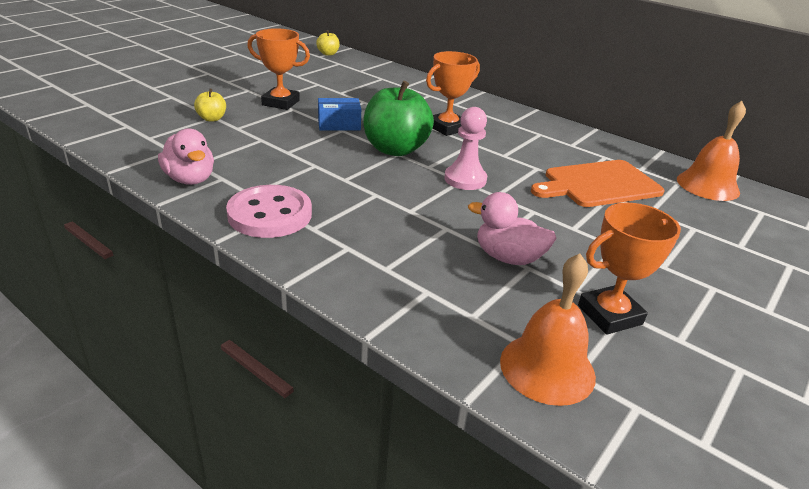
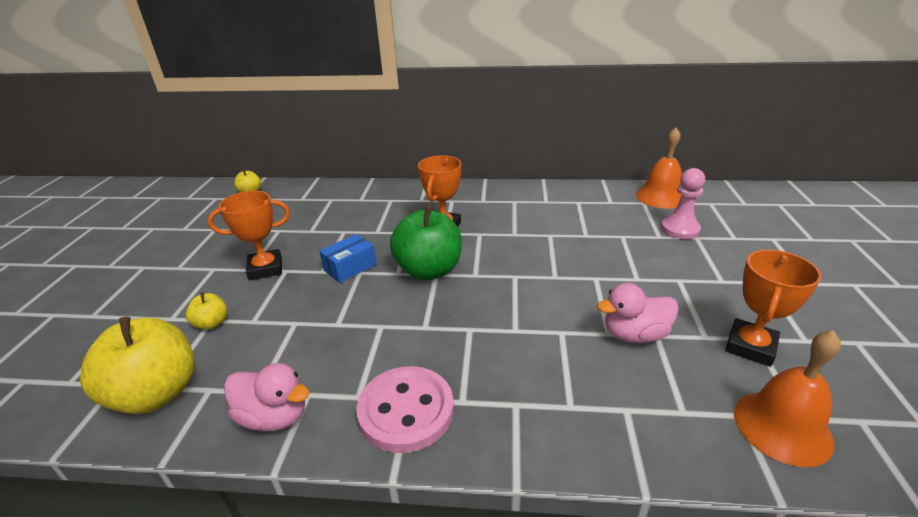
camera: 30 degrees left, 0 degrees up
(143, 139) = (157, 393): none -> yellow apple
(465, 179) = (516, 273): pink pawn -> pink pawn (680, 229)
(598, 184) = (604, 229): orange cutting board -> none

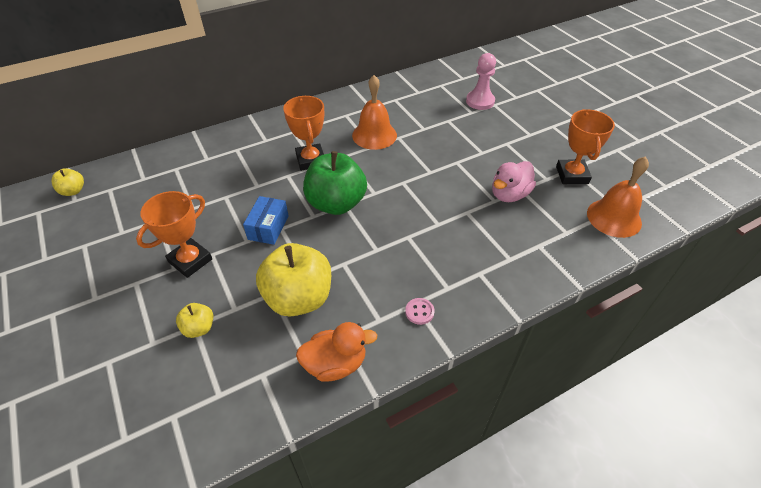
camera: 35 degrees left, 15 degrees up
(157, 393) = (221, 401): yellow apple -> yellow apple (299, 298)
(274, 416) = (335, 364): pink duck -> orange duck
(406, 410) = (419, 312): pink button -> pink button, size x0.41
(660, 196) = (448, 76): orange bell -> orange bell (374, 135)

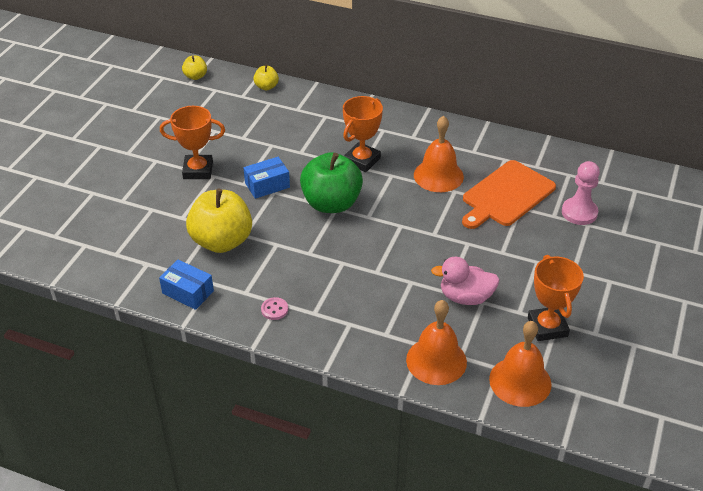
camera: 50 degrees right, 5 degrees down
(199, 328) = (152, 212): yellow apple -> yellow apple (266, 87)
(335, 364) = (188, 292): orange duck -> blue box
(430, 119) = (506, 195): none -> orange cutting board
(561, 247) = (436, 360): none -> orange bell
(572, 175) = (547, 327): orange trophy -> orange trophy turned 60 degrees counterclockwise

